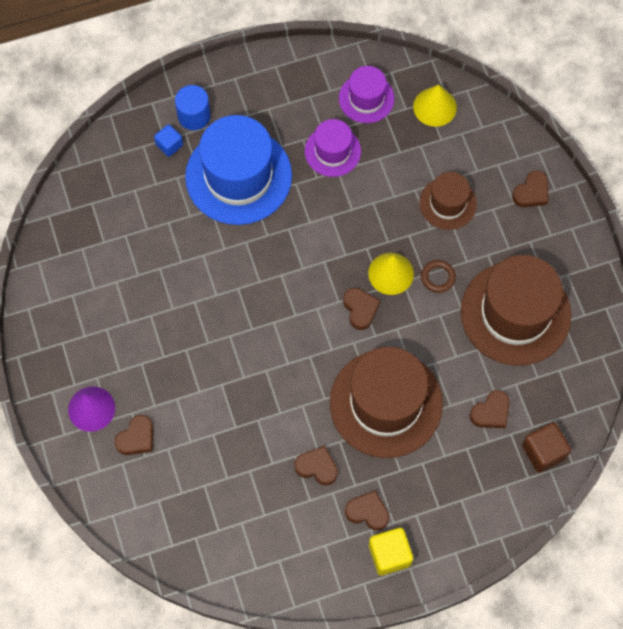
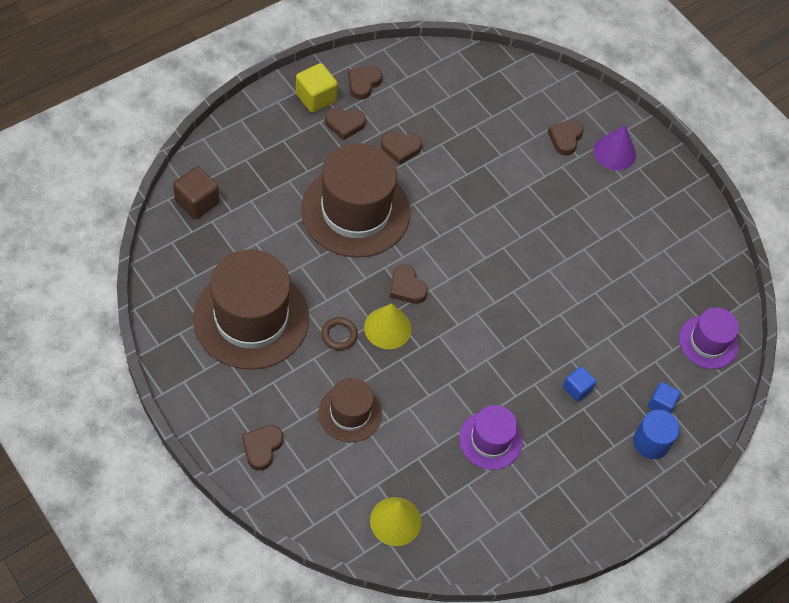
camera: 155 degrees right, 10 degrees down
(238, 176) = (577, 389): blue hat -> blue cube
(366, 98) = (475, 511): purple hat -> purple hat (708, 342)
(491, 412) = (254, 224): brown heart -> brown heart (363, 84)

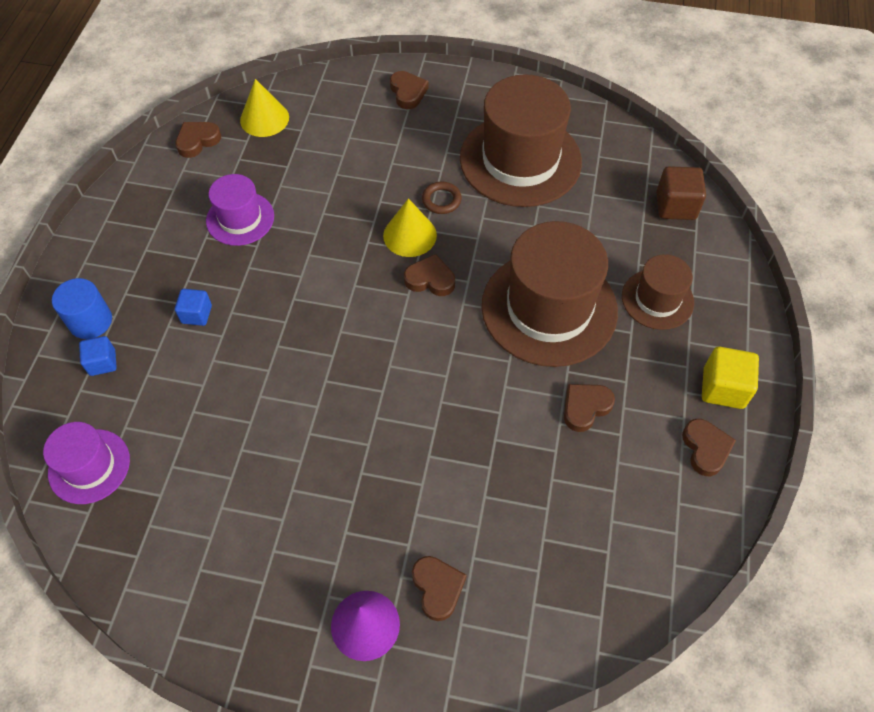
camera: 145 degrees right, 0 degrees up
(344, 124) = (663, 384): brown heart -> brown heart (197, 141)
(350, 413) = (371, 156): brown hat -> brown hat (657, 299)

